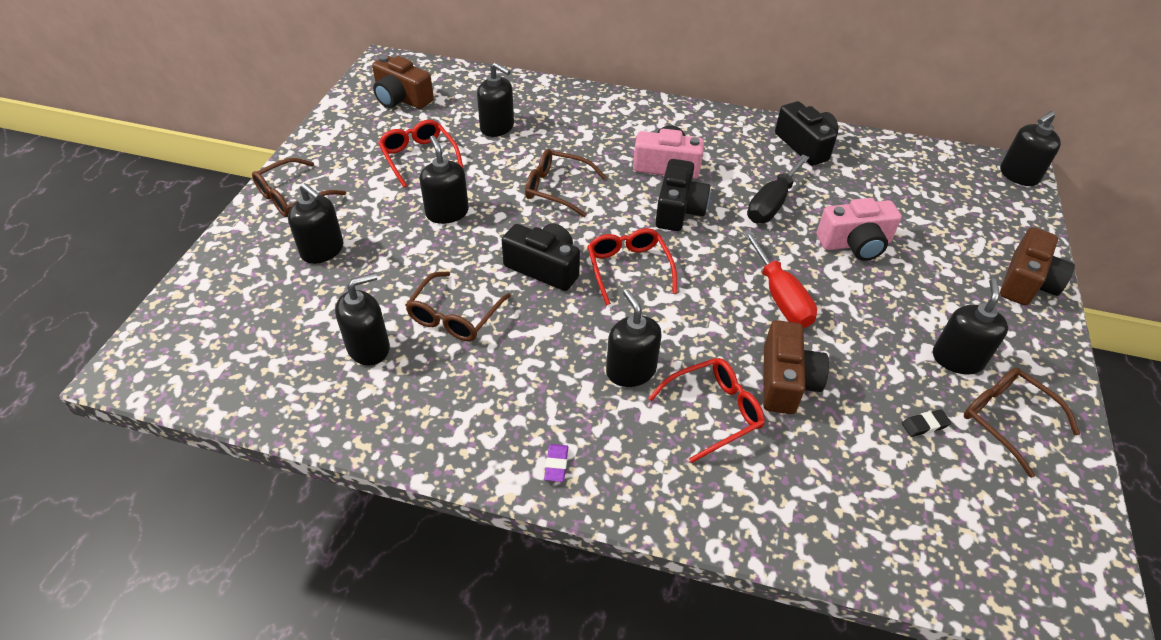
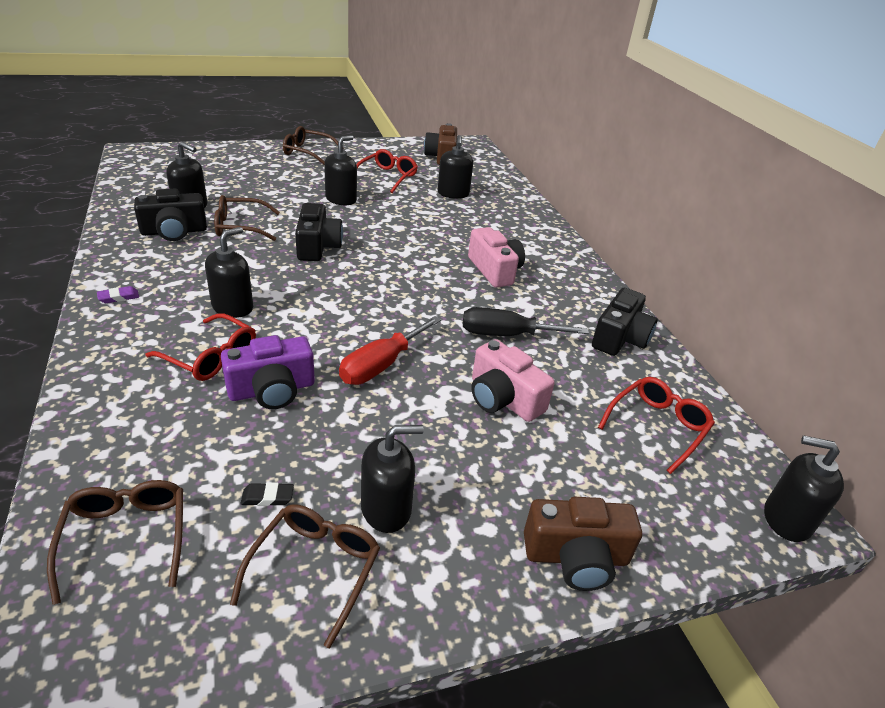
camera: 55 degrees right, 10 degrees down
(322, 250) = (267, 172): black soap dispenser -> none
(557, 188) = (410, 231): brown glasses -> brown glasses (126, 537)
(628, 268) = (348, 281): red glasses -> red glasses (657, 426)
(678, 210) = (444, 288): black camera -> black camera (174, 231)
(786, 381) = (272, 390): brown camera -> purple camera
(924, 425) = (267, 497): black eraser -> black eraser turned 45 degrees counterclockwise

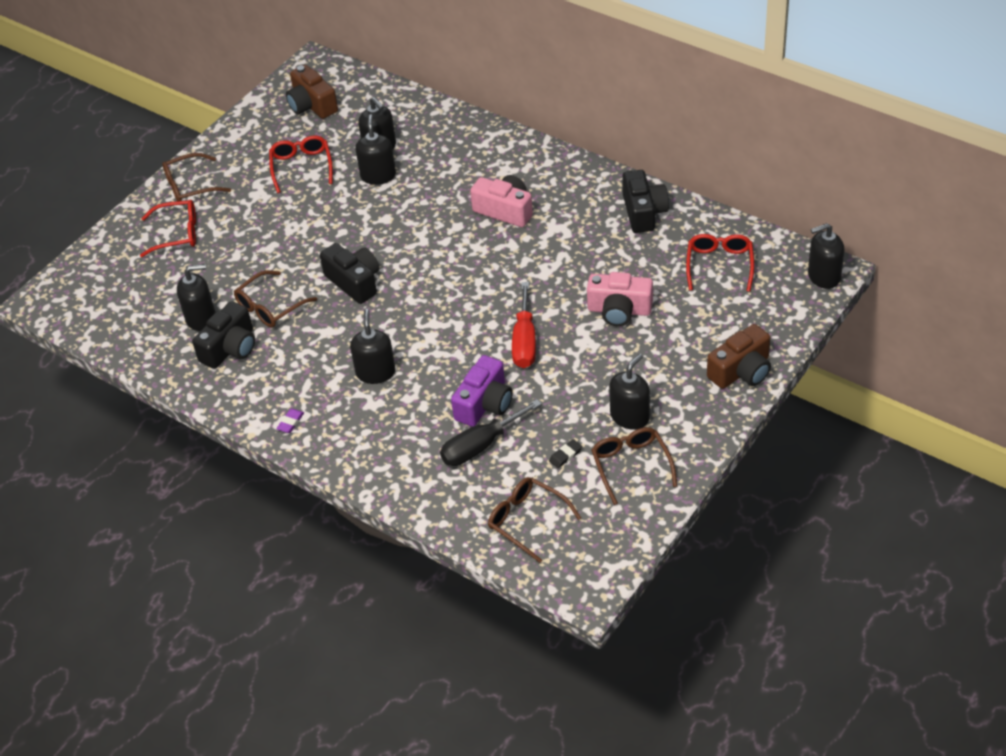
camera: 30 degrees left, 10 degrees up
(211, 357) = (418, 413): red glasses -> red glasses (177, 234)
(341, 199) = (302, 222): black soap dispenser -> black soap dispenser (378, 175)
(507, 335) = (573, 262): black screwdriver -> black screwdriver (480, 446)

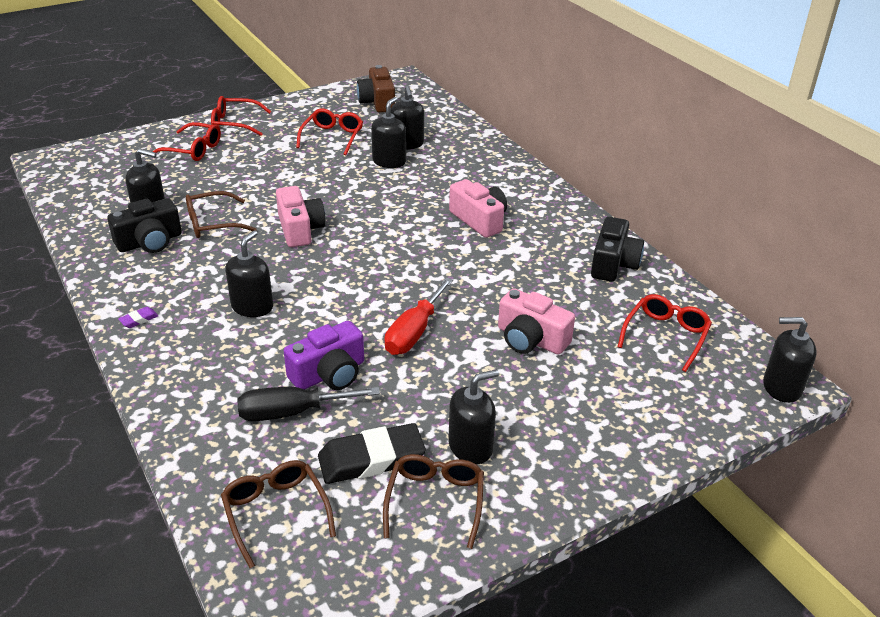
camera: 20 degrees right, 10 degrees down
(190, 186) = (234, 123): brown glasses -> red glasses
(354, 282) = (300, 229): black camera -> pink camera
(565, 455) = (371, 459): black eraser -> black eraser, size x2.41
(741, 371) = (630, 449): brown camera -> none

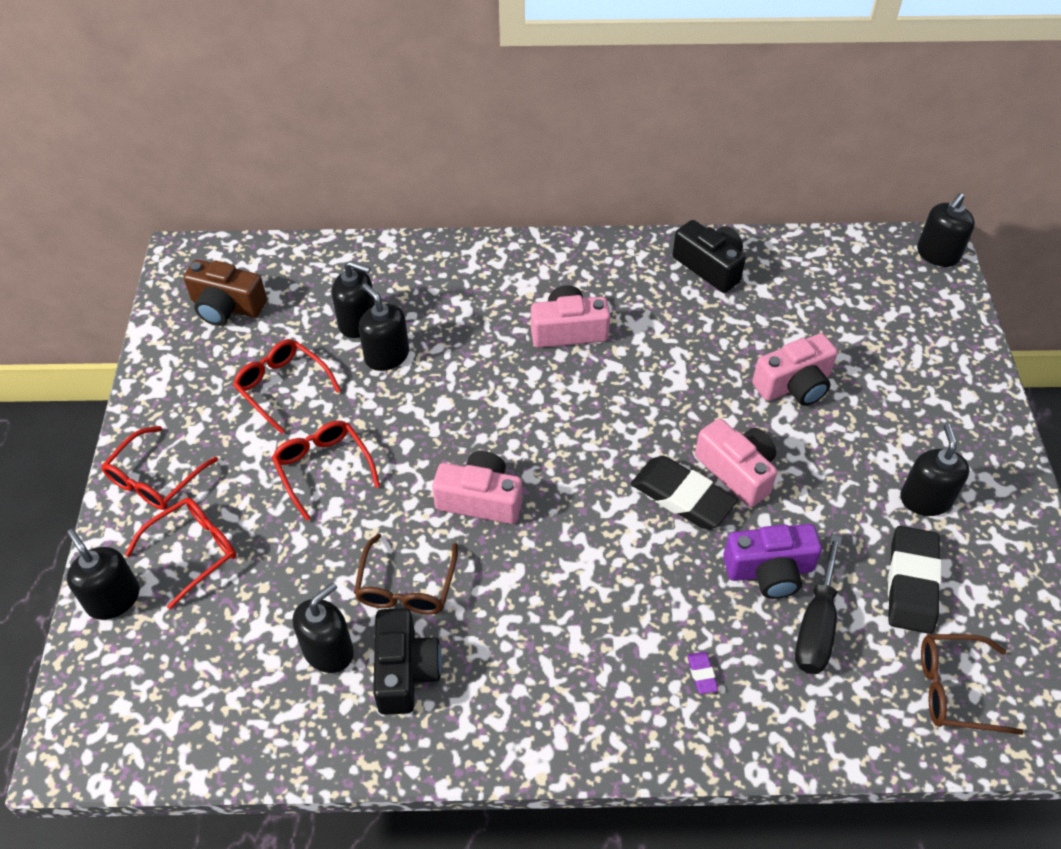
camera: 60 degrees left, 15 degrees up
(139, 319) = (575, 729): purple eraser -> purple eraser (701, 674)
(252, 307) = (613, 601): black soap dispenser -> black soap dispenser (113, 599)
(329, 374) = (769, 570): purple camera -> purple camera turned 90 degrees clockwise
(368, 312) = (682, 497): none -> black eraser
(414, 332) = (737, 471): red screwdriver -> pink camera
(435, 501) = (983, 555): brown glasses -> none
(666, 335) = (836, 288): red glasses -> red glasses (323, 468)

